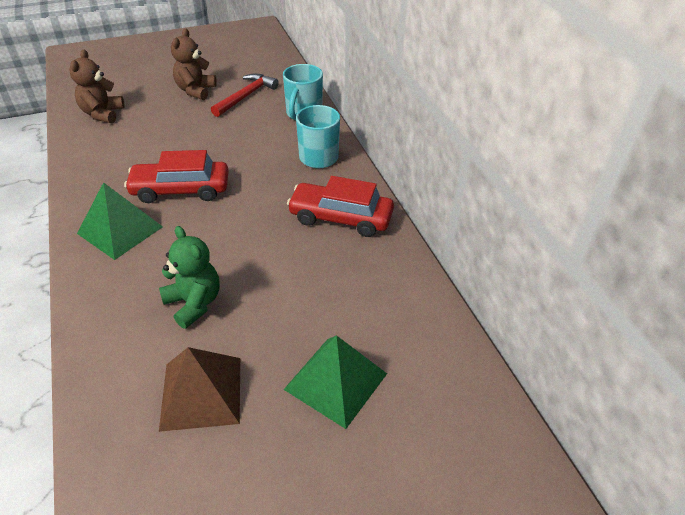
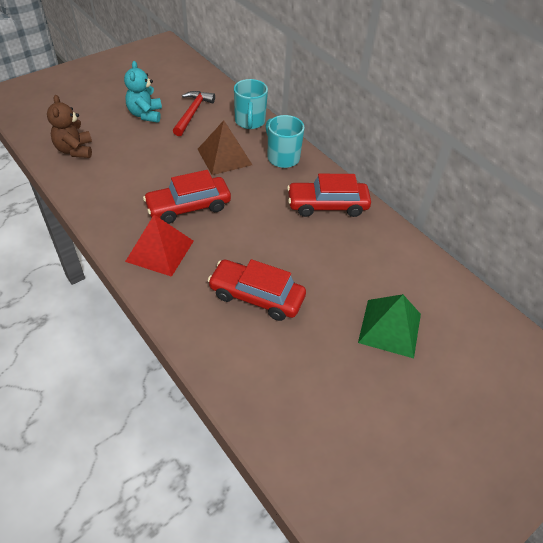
camera: 20 degrees left, 5 degrees up
(120, 230) = (160, 251): green pyramid -> red pyramid
(194, 303) = (256, 296): green teddy bear -> red car
(196, 91) = (145, 114): brown teddy bear -> turquoise teddy bear
(201, 392) = (302, 360): brown pyramid -> brown pyramid (224, 156)

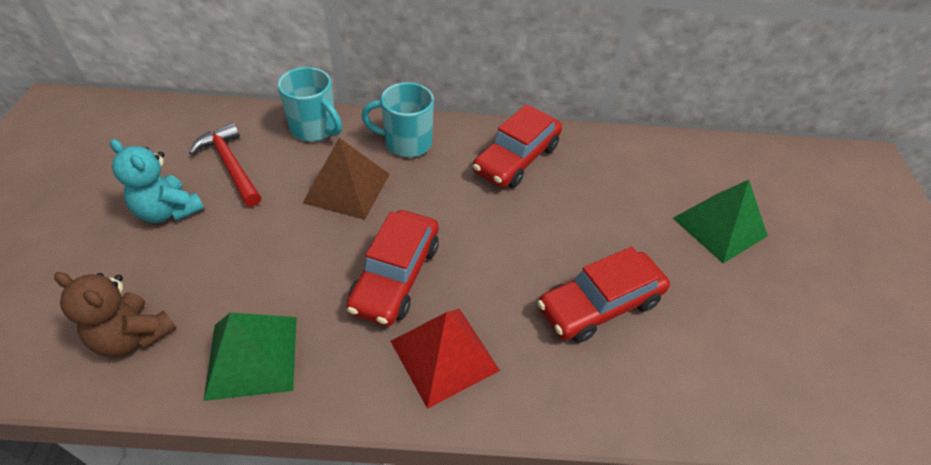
camera: 50 degrees left, 0 degrees up
(98, 189) = (252, 356): none -> green pyramid

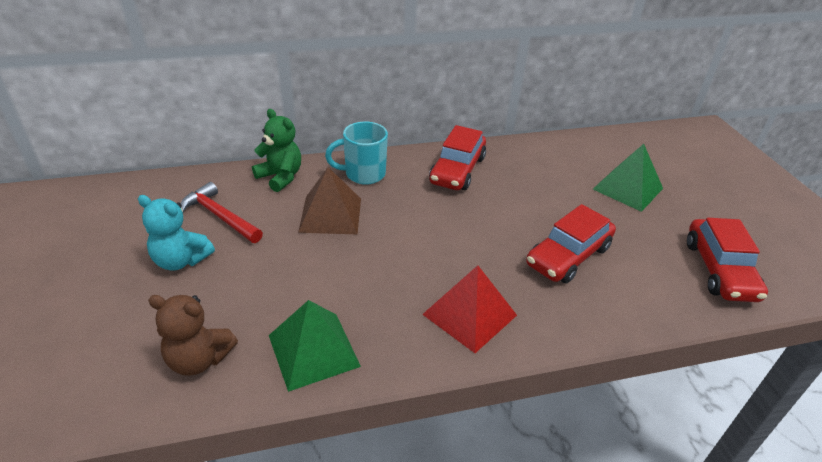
camera: 15 degrees left, 10 degrees down
(315, 129) = (280, 177): turquoise mug -> green teddy bear
(396, 276) = (403, 269): red car -> red car (719, 270)

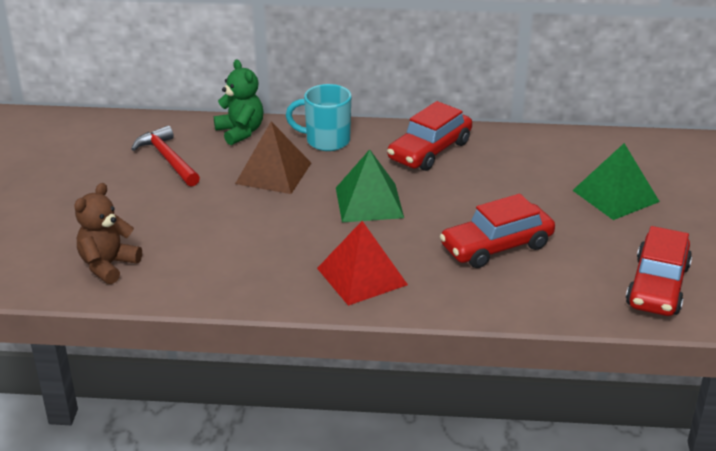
camera: 20 degrees right, 5 degrees down
(181, 260) = (119, 190): turquoise teddy bear -> none
(199, 359) = (108, 265): brown teddy bear -> brown teddy bear turned 90 degrees clockwise
(313, 350) = (205, 277): green pyramid -> green pyramid (369, 202)

